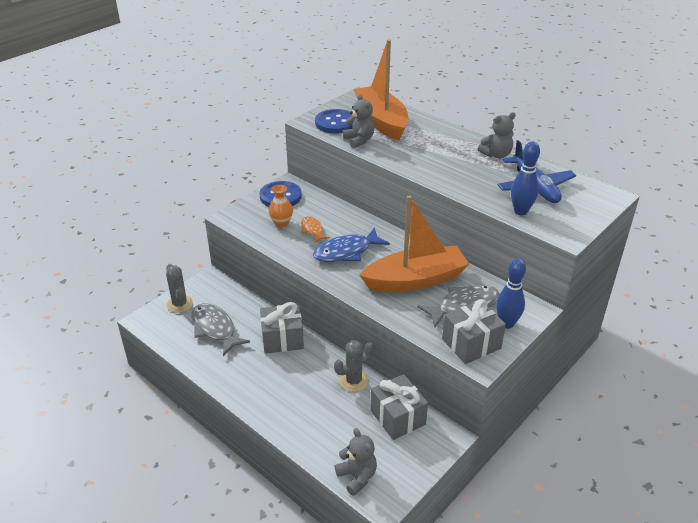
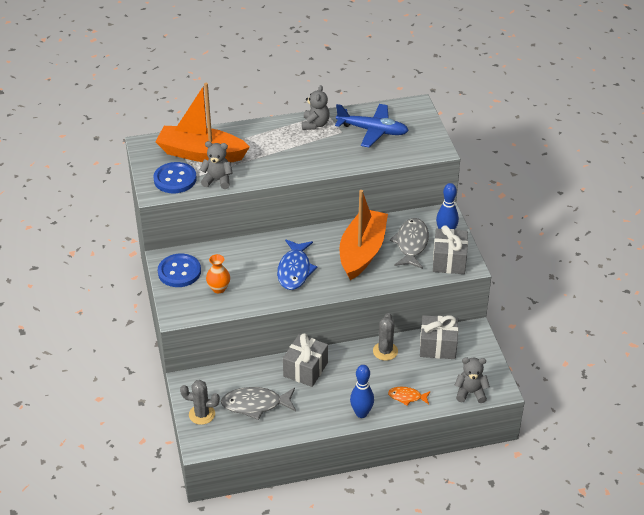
camera: 55 degrees left, 5 degrees up
(312, 230) = (247, 275): orange fish -> orange fish (407, 397)
(520, 211) = (393, 154): blue bowling pin -> blue bowling pin (361, 413)

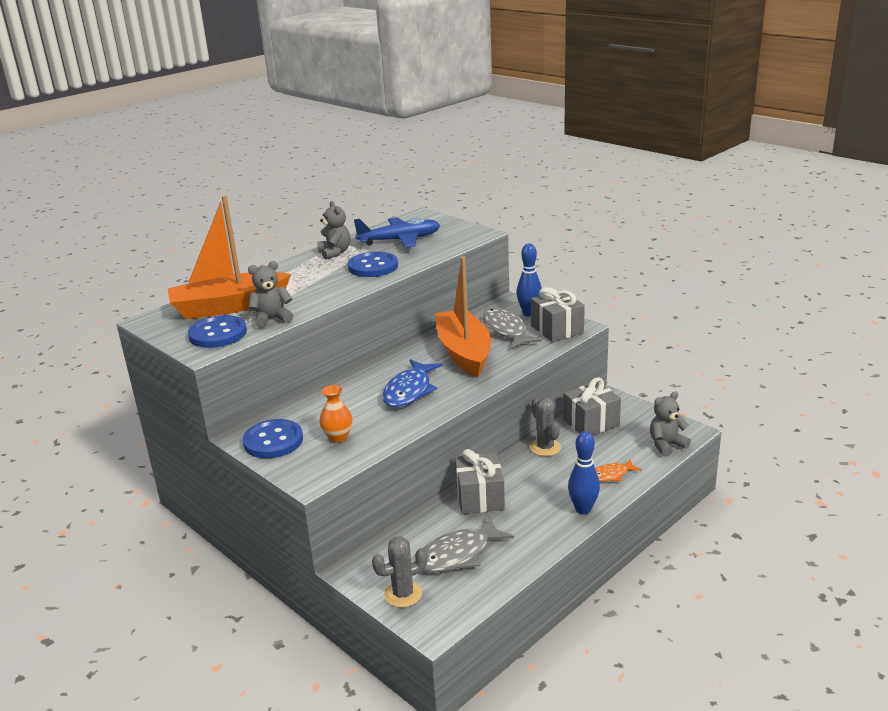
camera: 30 degrees left, 15 degrees down
(295, 270) = (409, 391): blue fish -> blue fish turned 45 degrees clockwise
(327, 154) = (373, 266): none -> blue button

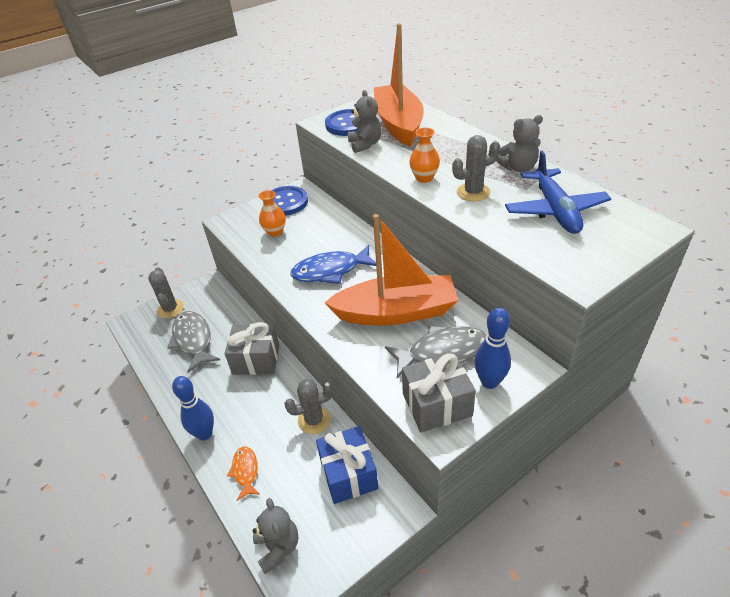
camera: 100 degrees right, 15 degrees up
(347, 286) = (424, 178): none -> orange vase
(373, 266) = (473, 192): blue button -> grey cactus
(409, 391) = (330, 271): blue fish -> blue fish turned 45 degrees counterclockwise
(591, 423) = (348, 474): grey gift -> blue gift

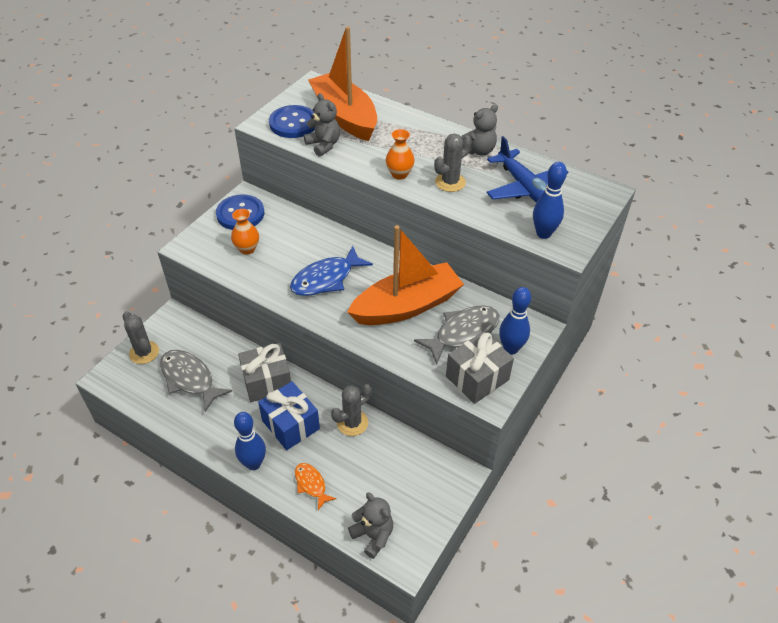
camera: 25 degrees left, 5 degrees up
(348, 474) = (405, 459): blue gift -> blue gift (290, 425)
(556, 258) = (543, 233): none -> blue bowling pin

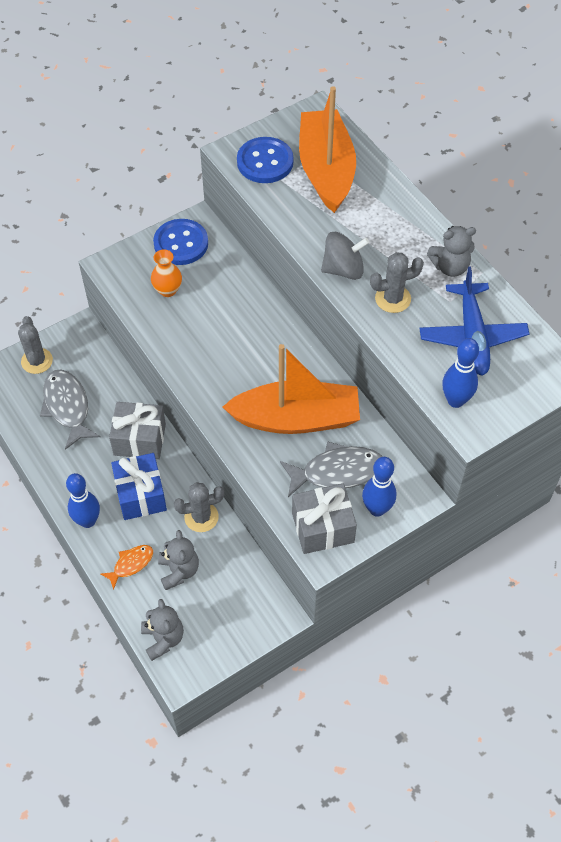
camera: 25 degrees right, 10 degrees up
(311, 484) = (131, 564): orange fish -> orange fish turned 60 degrees clockwise
(323, 145) = (282, 202): grey teddy bear -> grey teddy bear (179, 571)
(326, 279) = (230, 355): blue fish -> none
(399, 174) = (343, 269): orange vase -> grey spinning top

